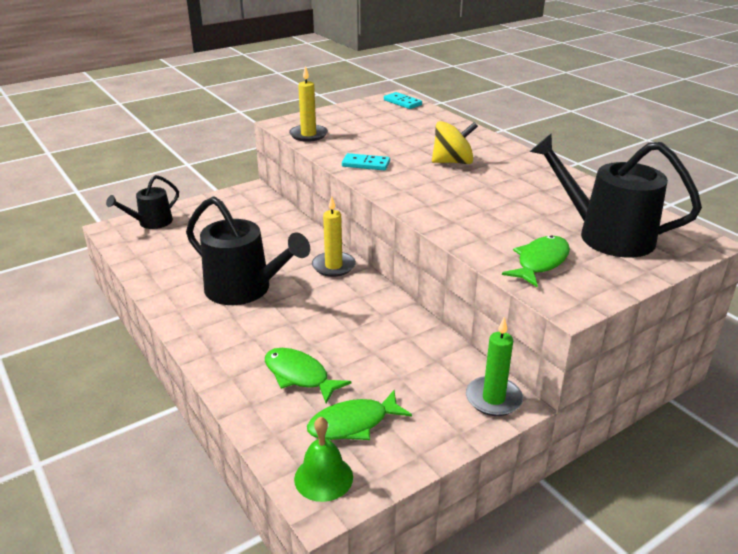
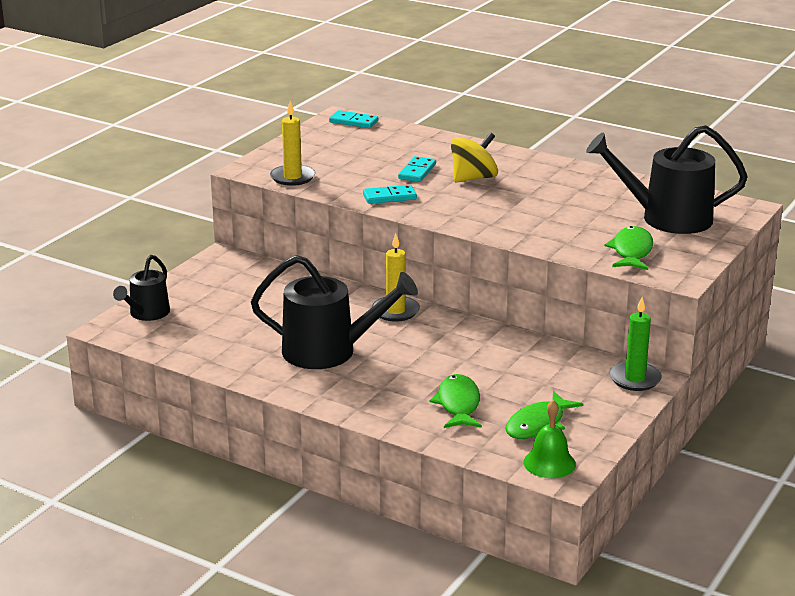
camera: 25 degrees left, 5 degrees down
(299, 376) = (458, 404): green fish -> green fish turned 75 degrees clockwise
(411, 148) = (417, 171): none -> turquoise domino

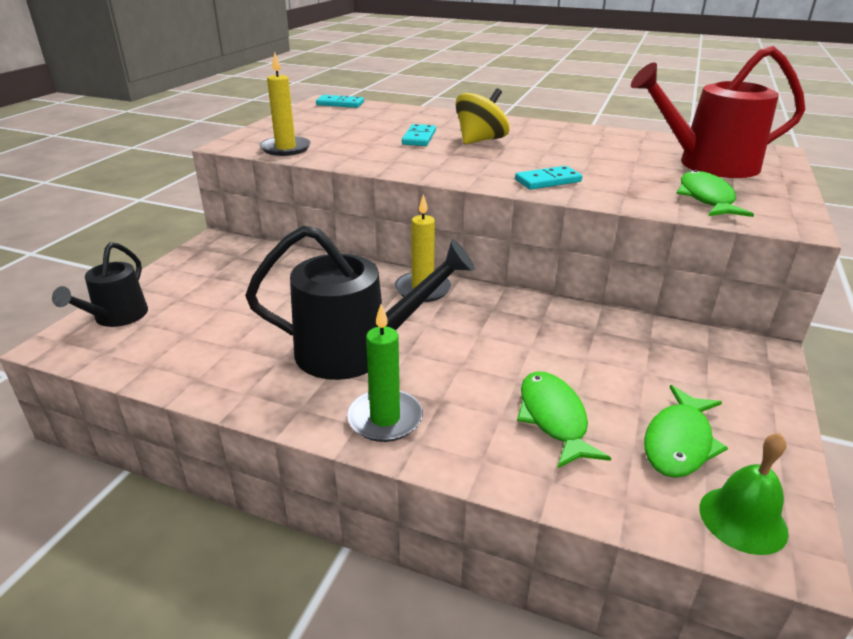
camera: 10 degrees left, 5 degrees up
(389, 197) = (399, 160): turquoise domino -> turquoise domino (548, 181)
(635, 379) = (746, 354): green candle -> green candle (385, 419)
(667, 218) = (708, 164): black watering can -> red watering can

